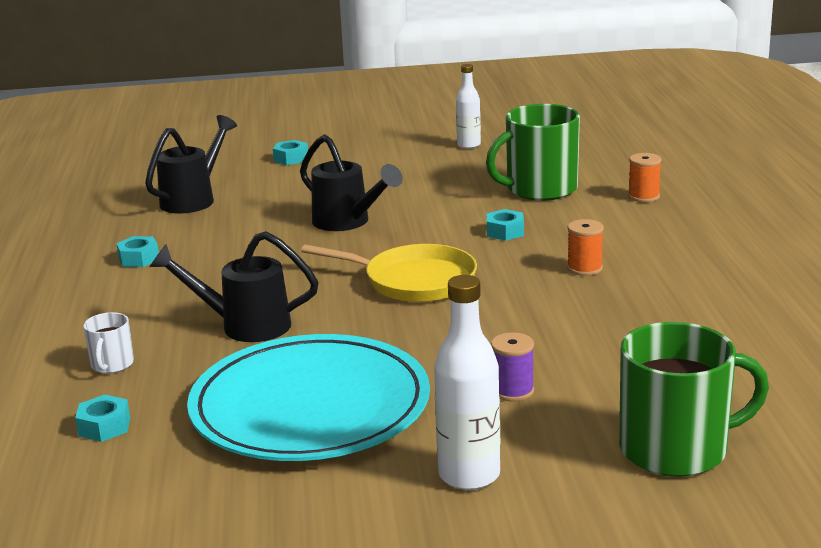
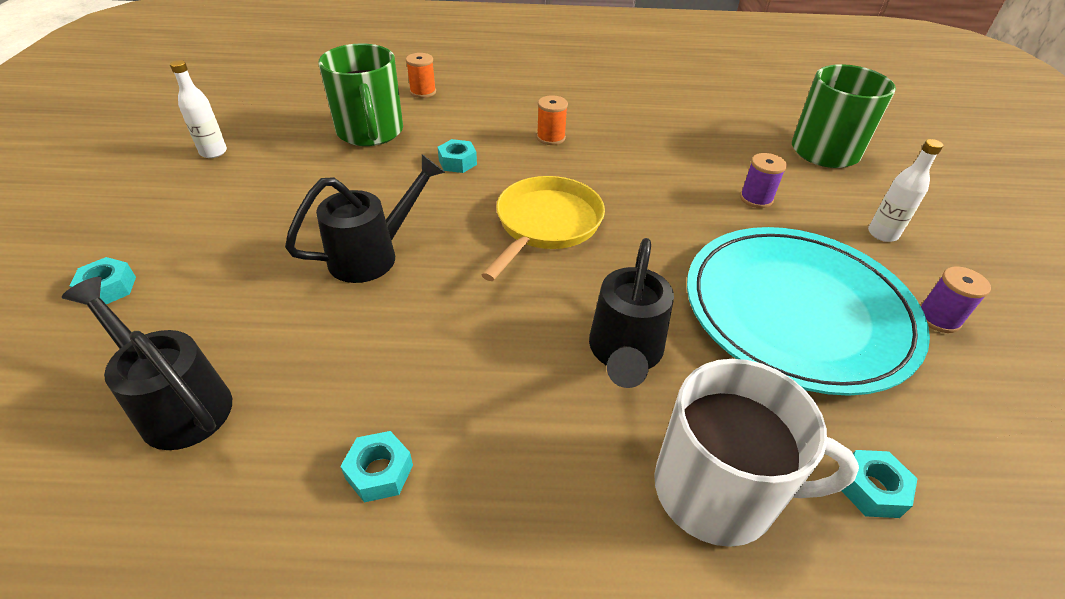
camera: 85 degrees left, 20 degrees up
(112, 365) = (718, 490): white mug -> white mug, size x2.12
(312, 492) = (938, 318): none -> purple spool
(469, 475) = (882, 234): white bottle -> white bottle, size x0.65

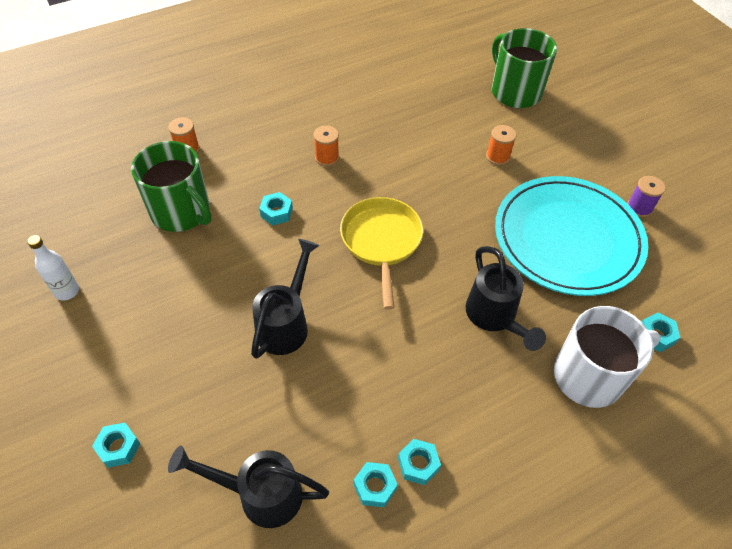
camera: 30 degrees left, 10 degrees up
(303, 468) = (375, 487): none -> turquoise nut
(756, 199) = (497, 157): purple spool -> orange spool
(882, 234) = (583, 154): white bottle -> none

